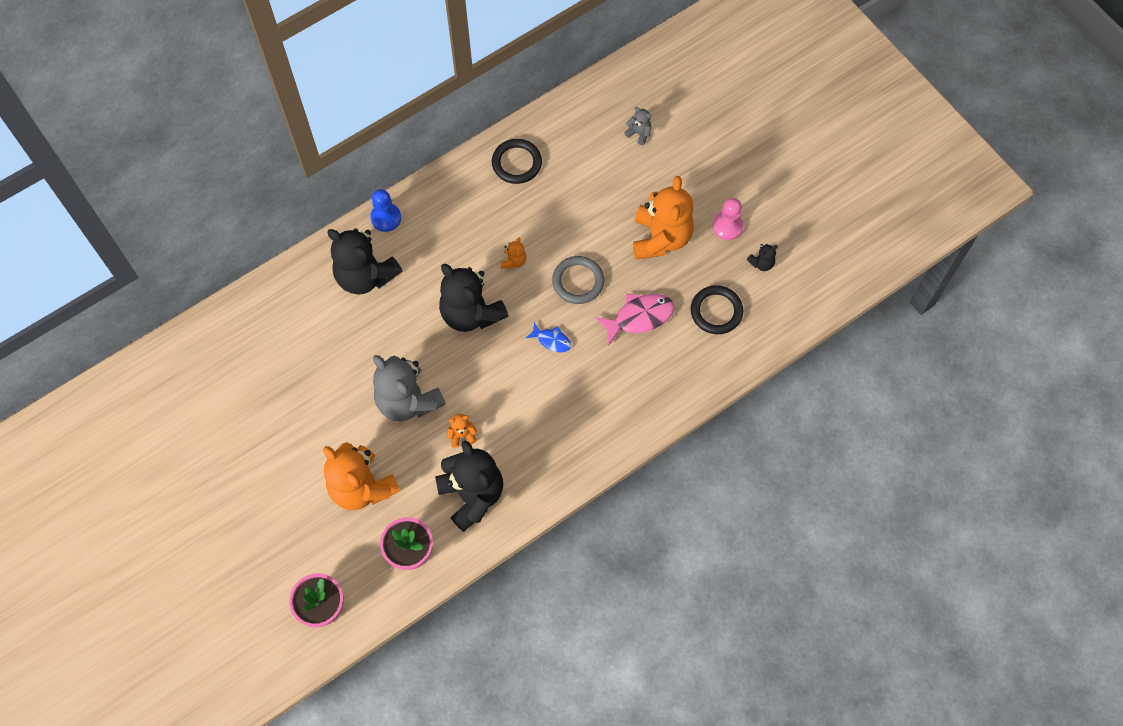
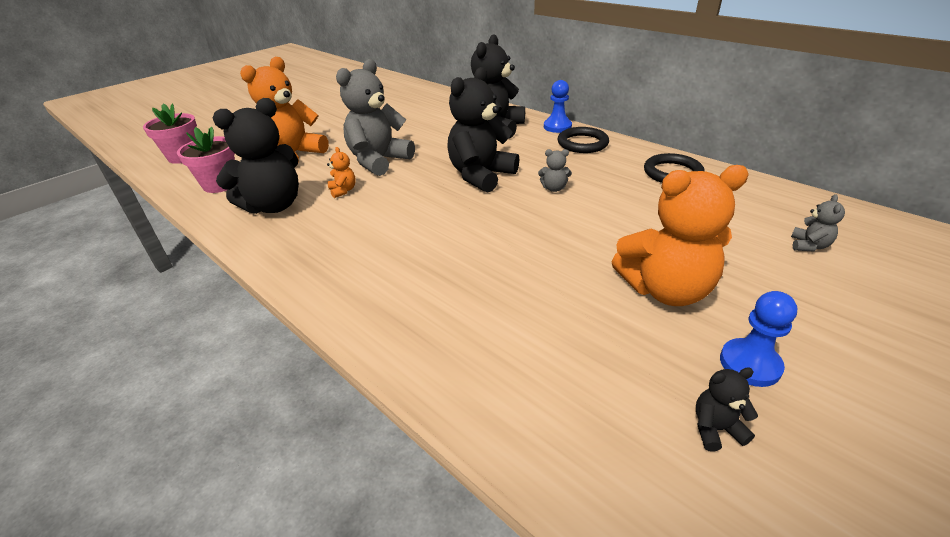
camera: 80 degrees right, 30 degrees down
(513, 261) = (554, 188): orange teddy bear -> grey teddy bear
(552, 340) = (466, 225): blue fish -> none
(578, 281) = (553, 231): grey ring -> none
(639, 317) = (527, 288): pink fish -> none
(716, 311) = (577, 374): black ring -> black ring (582, 143)
(727, 226) = (750, 364): pink pawn -> blue pawn
(761, 263) = (715, 429): black teddy bear -> black teddy bear turned 120 degrees clockwise

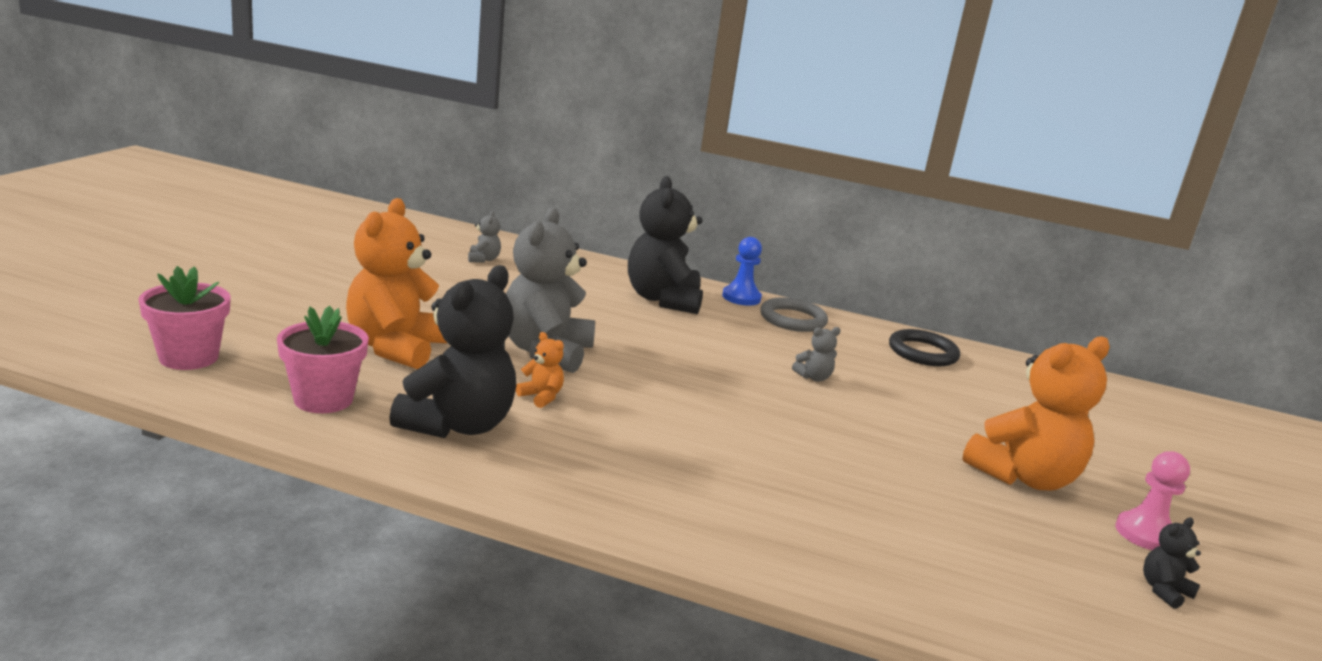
camera: 30 degrees left, 15 degrees down
(481, 175) = (710, 366): black teddy bear -> none
(582, 143) = (793, 319): black ring -> grey ring
(750, 364) = (1145, 534): blue pawn -> pink pawn
(809, 246) = (1105, 421): grey teddy bear -> grey teddy bear (483, 259)

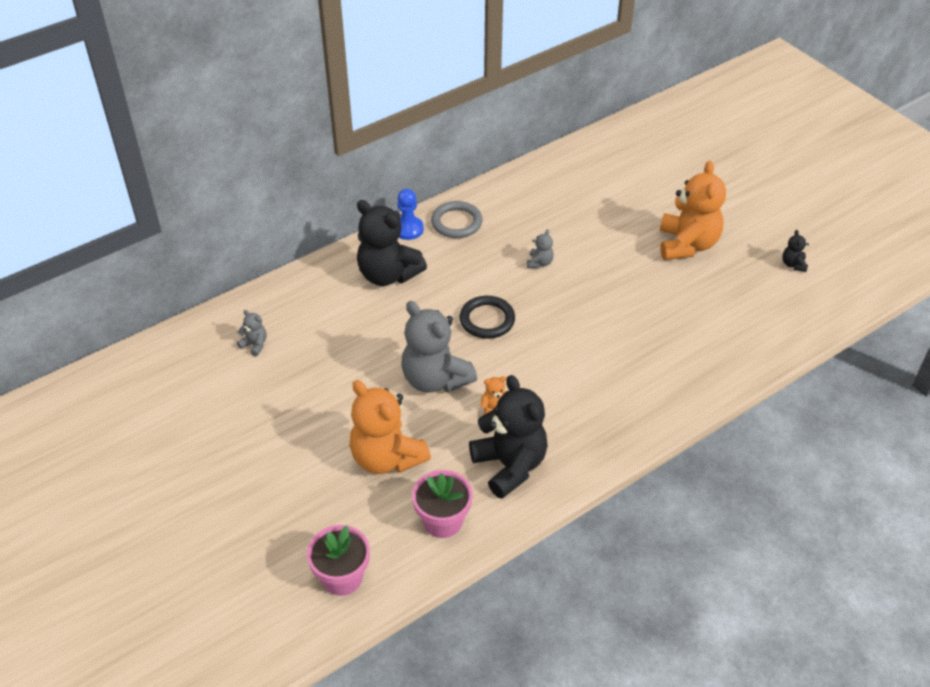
camera: 50 degrees left, 25 degrees up
(923, 352) = (536, 188): black ring -> black ring (487, 320)
(1145, 534) = (753, 236): pink pawn -> none

